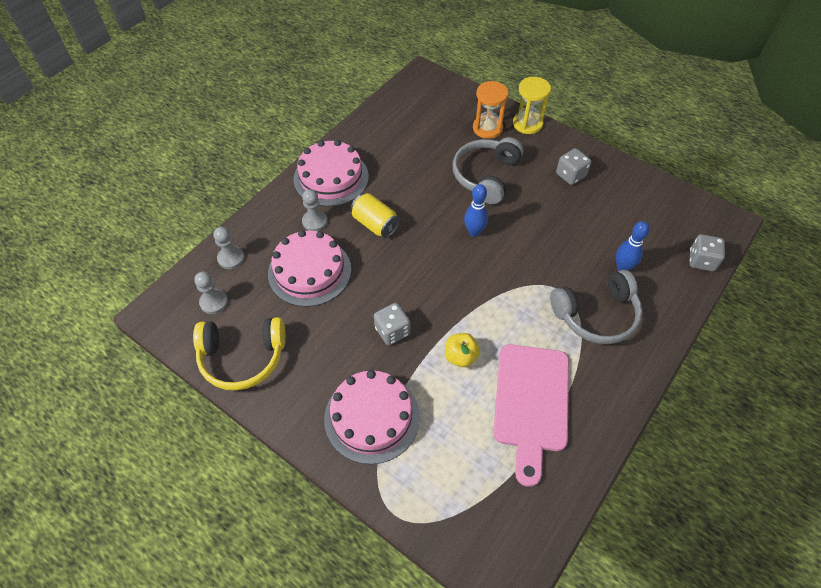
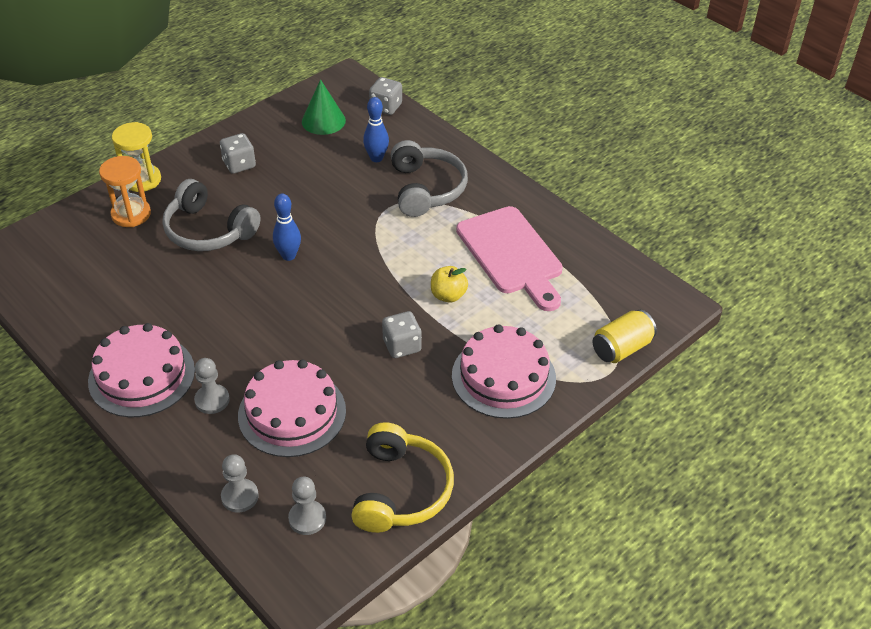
camera: 80 degrees left, 10 degrees down
(375, 224) = (241, 340): yellow can -> yellow can (621, 348)
(531, 403) = (511, 255): pink cutting board -> pink cutting board turned 45 degrees clockwise
(655, 218) = (323, 121): none -> green cone

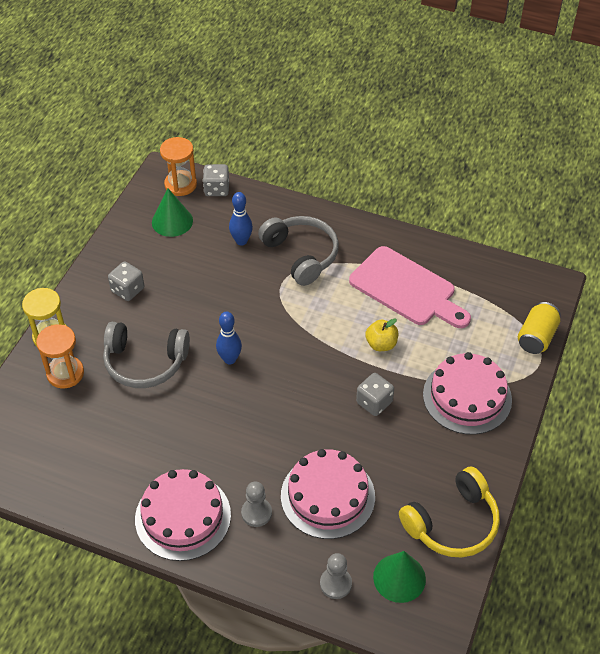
camera: 25 degrees left, 5 degrees up
(307, 518) = (399, 578): grey pawn -> green cone
(354, 93) = (180, 185): none -> orange hourglass
(401, 490) = (452, 523): yellow headphones -> yellow headphones turned 75 degrees clockwise

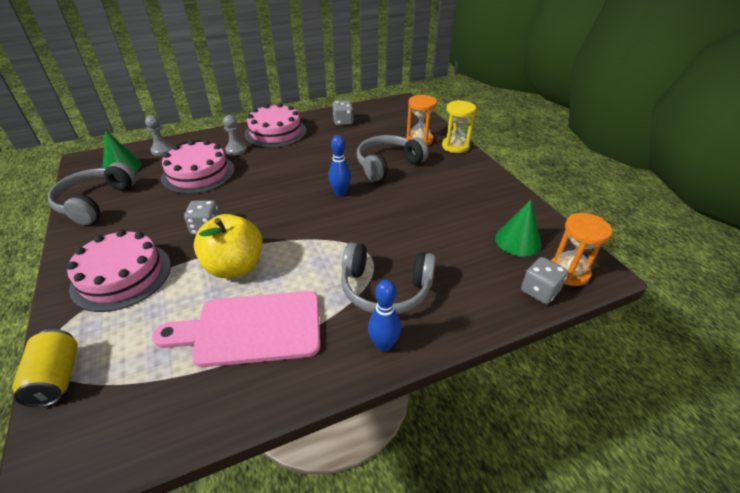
camera: 135 degrees right, 10 degrees down
(127, 290) = (461, 186): grey dice -> grey dice (343, 122)
(241, 241) = (447, 264): blue bowling pin -> blue bowling pin (383, 345)
(381, 344) = (235, 267): yellow apple -> yellow apple, size x1.82
(452, 523) = (95, 202): yellow headphones -> grey headphones

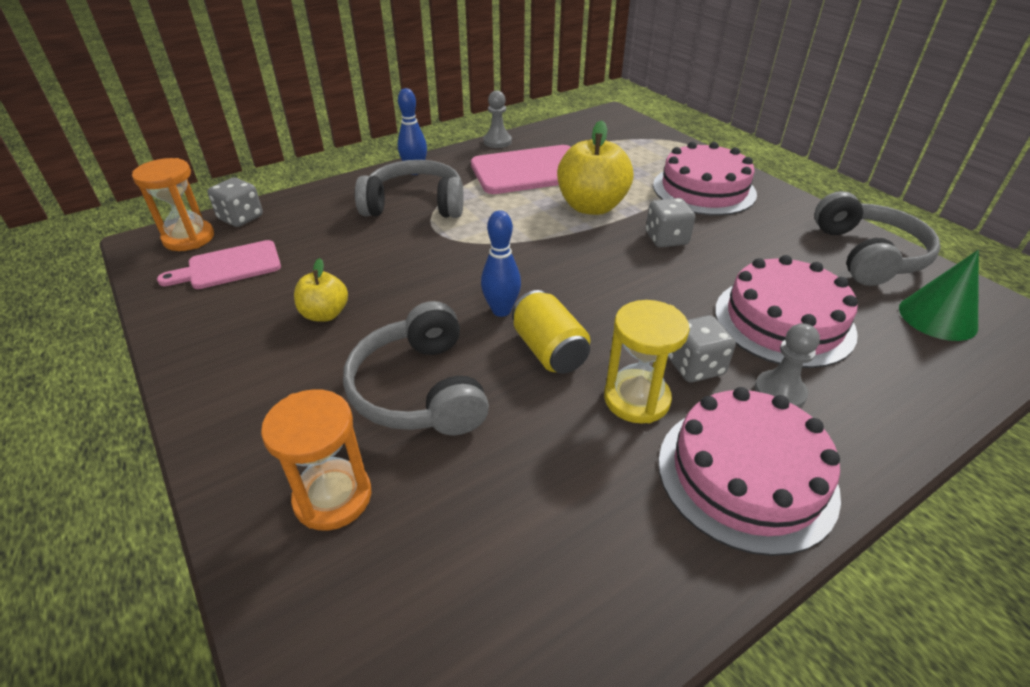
camera: 170 degrees right, 0 degrees up
(57, 378) = (663, 138): yellow can -> yellow can (549, 350)
(162, 150) = (934, 370): grey pawn -> grey pawn (497, 141)
(343, 122) = (578, 565): grey dice -> grey dice (695, 366)
(388, 165) = (419, 389): grey headphones -> grey headphones turned 120 degrees clockwise
(440, 201) = (325, 314): none -> yellow apple
(455, 146) = (237, 481): yellow hourglass -> yellow hourglass (636, 399)
(518, 241) = (229, 266): green cone -> pink cutting board

